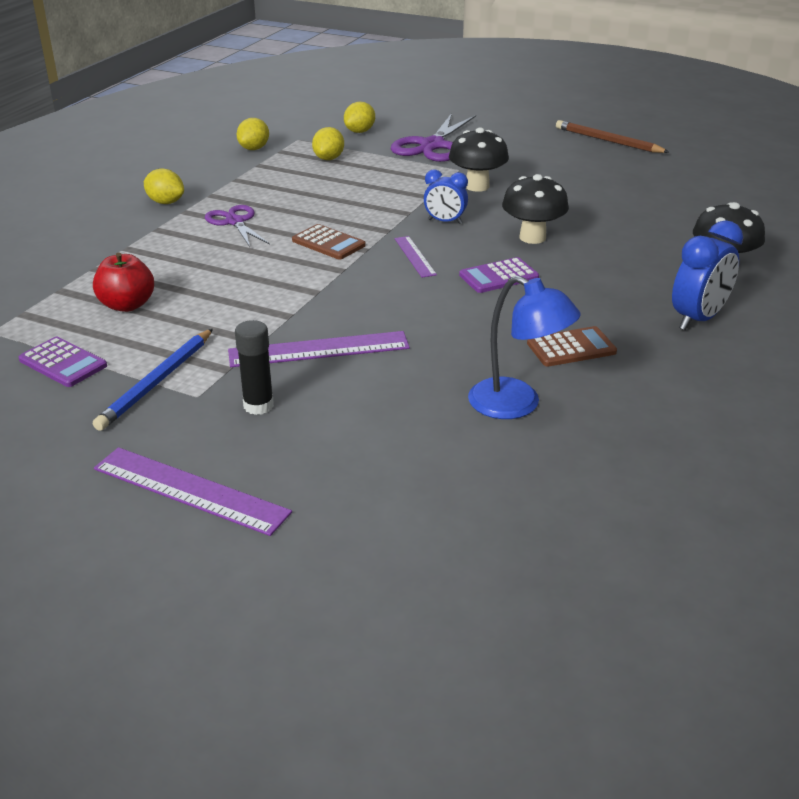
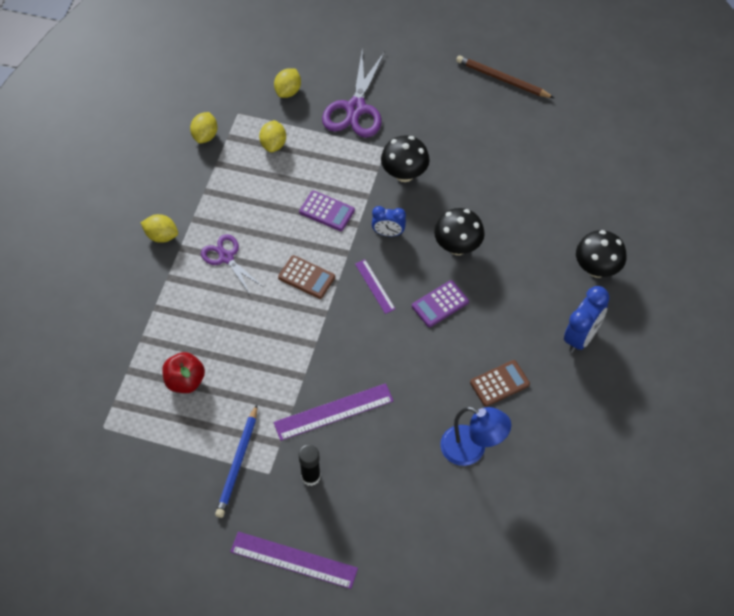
camera: 10 degrees left, 25 degrees up
(63, 363) = (167, 454): purple calculator -> purple calculator (327, 211)

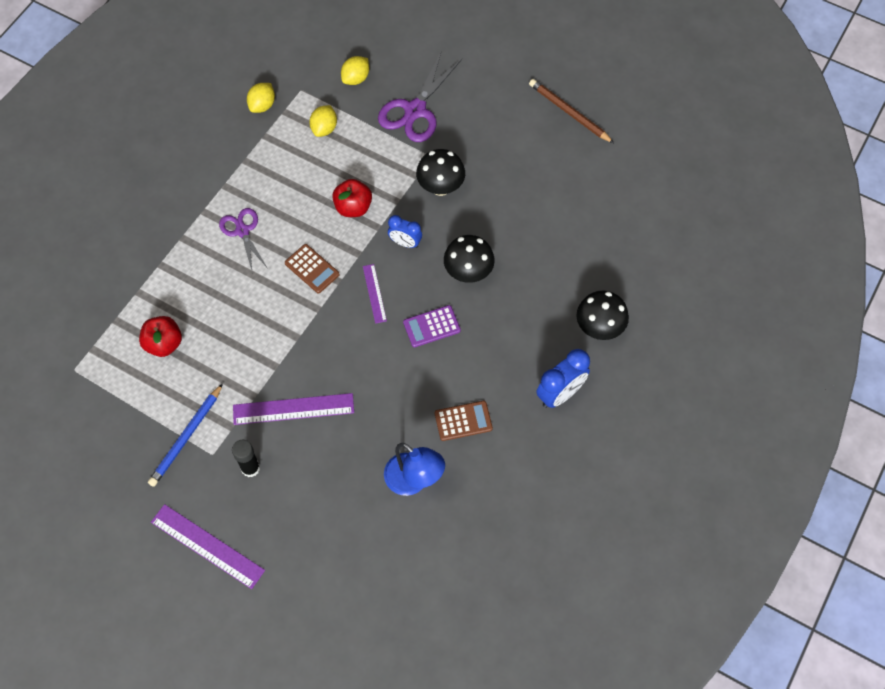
camera: 15 degrees right, 5 degrees up
(161, 236) = (189, 195): yellow lemon -> none
(327, 211) = (353, 207): purple calculator -> red apple

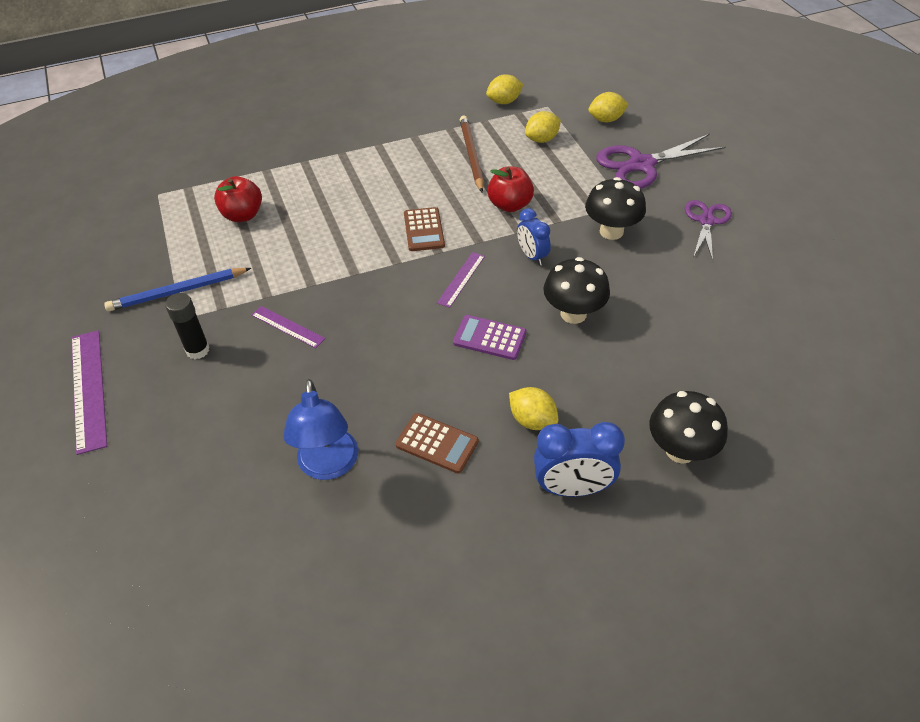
camera: 40 degrees right, 15 degrees down
(242, 231) = (394, 173): purple scissors -> purple scissors (706, 221)
(293, 409) = (288, 327): purple ruler -> purple ruler, size x0.57
(504, 366) = (532, 420): none -> yellow lemon
(569, 113) = (810, 239): brown pencil -> brown pencil (471, 155)

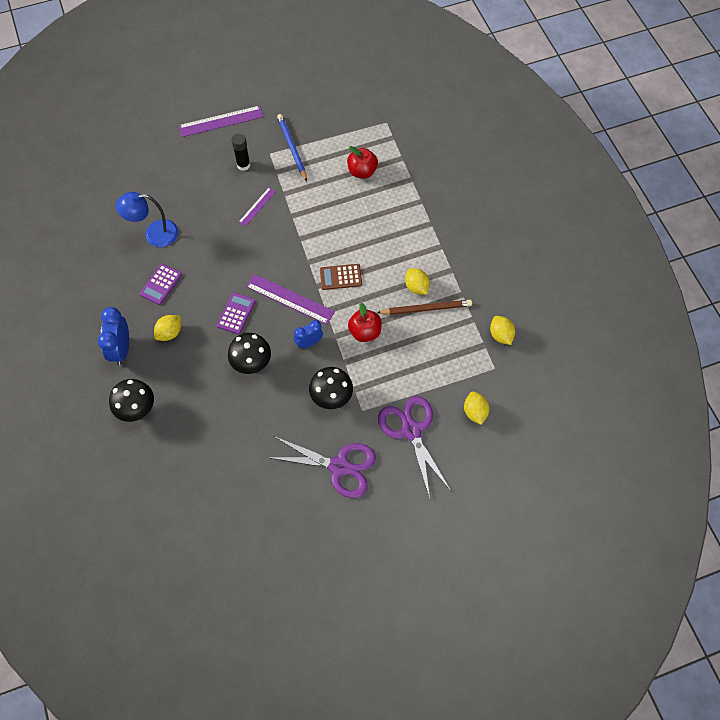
camera: 90 degrees right, 15 degrees up
(437, 443) = (161, 284): brown calculator -> purple calculator
(461, 279) = (290, 299): purple ruler -> purple ruler, size x1.74
(542, 139) = (446, 360): yellow lemon -> yellow lemon (416, 287)
(706, 221) = (339, 466): purple scissors -> purple scissors, size x1.60

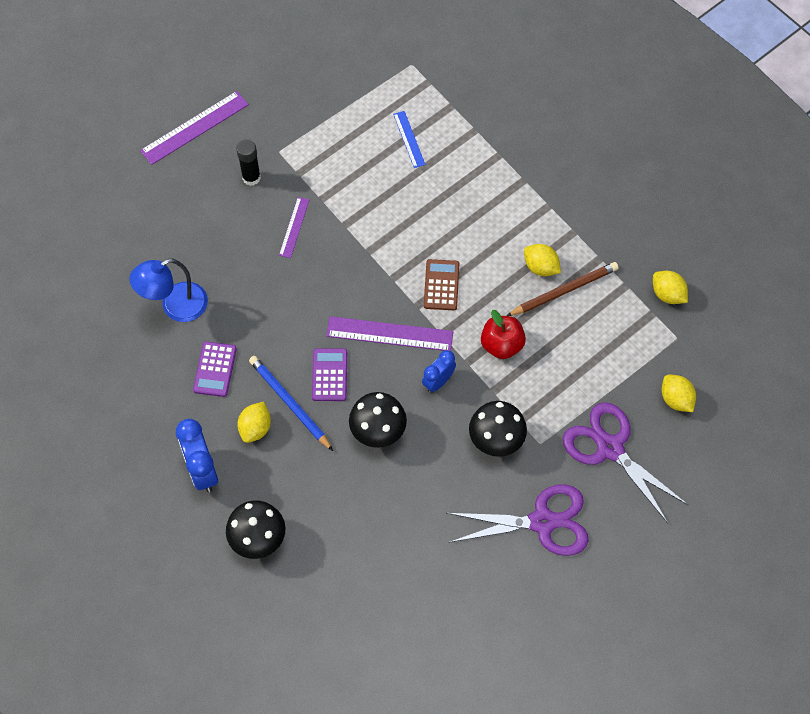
camera: 20 degrees left, 0 degrees up
(292, 148) = (305, 135): blue pencil -> blue pencil (289, 403)
(340, 277) = (441, 285): brown calculator -> brown calculator turned 120 degrees clockwise
(362, 171) = (409, 139): red apple -> blue ruler

